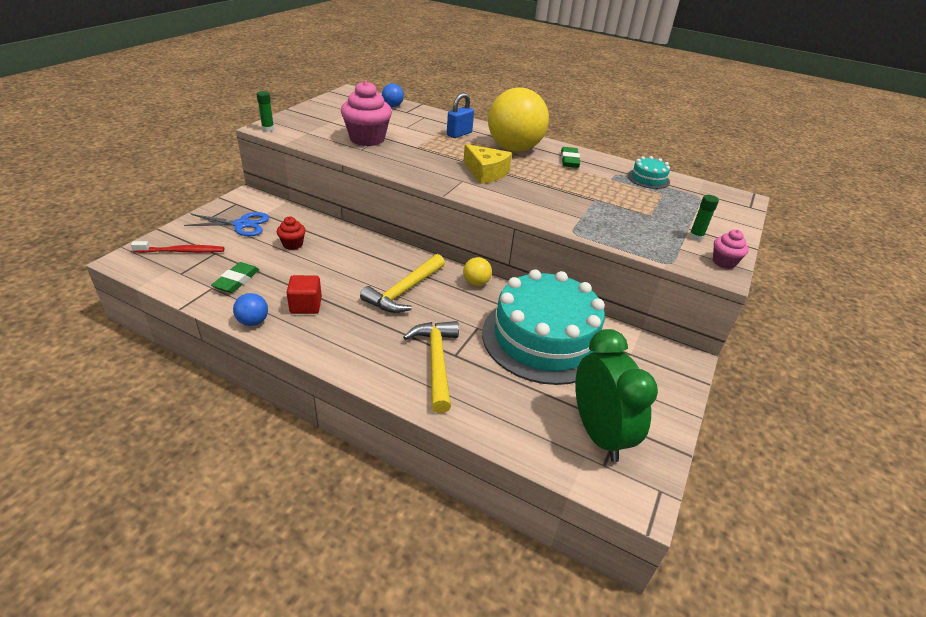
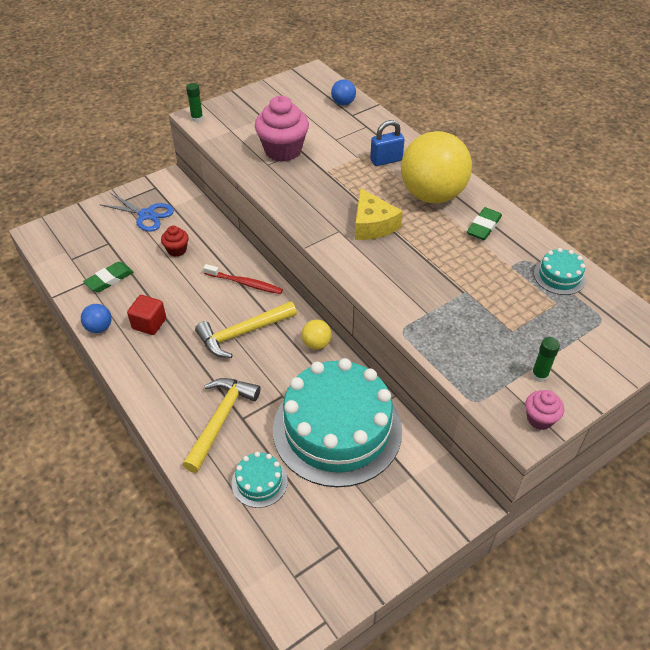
camera: 30 degrees right, 10 degrees up
(181, 251) = (83, 234): red toothbrush -> red toothbrush (244, 283)
(511, 399) = (259, 482): none -> turquoise cake
(598, 433) = (312, 546): green clock -> none

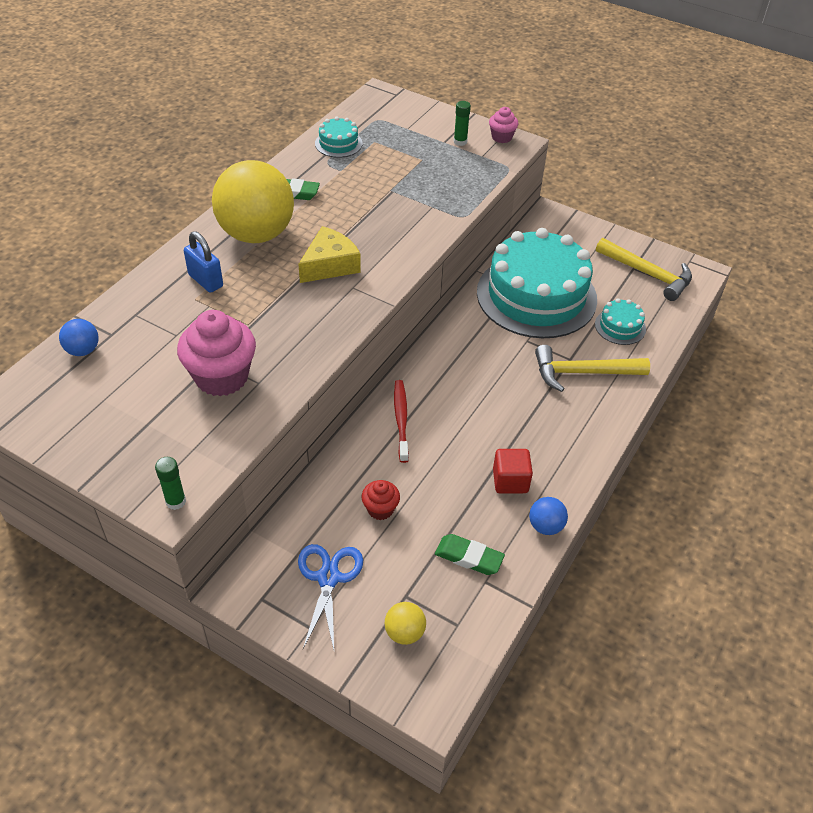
camera: 115 degrees left, 0 degrees up
(242, 333) = (473, 395): yellow hammer -> yellow hammer (647, 274)
(316, 344) = (451, 335): yellow ball -> yellow ball (404, 632)

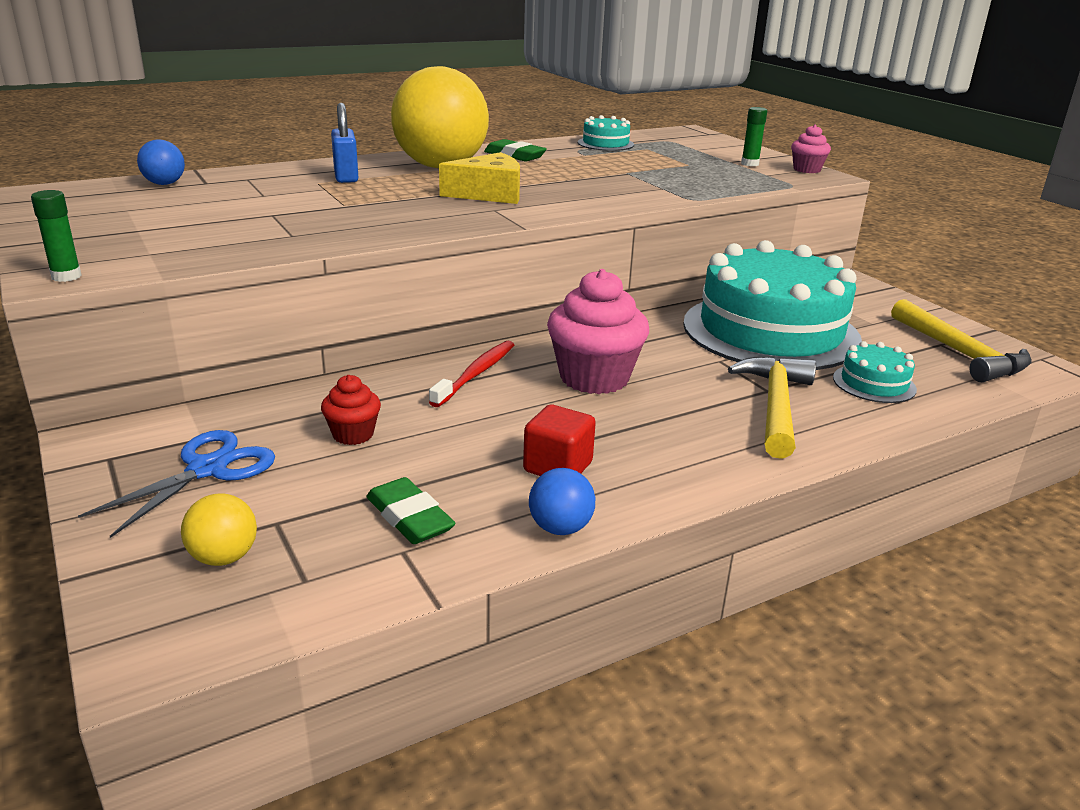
camera: 30 degrees right, 20 degrees down
(222, 377) = (261, 223): pink cupcake -> pink cupcake (594, 378)
(583, 373) = (775, 406): yellow hammer -> yellow hammer turned 75 degrees clockwise

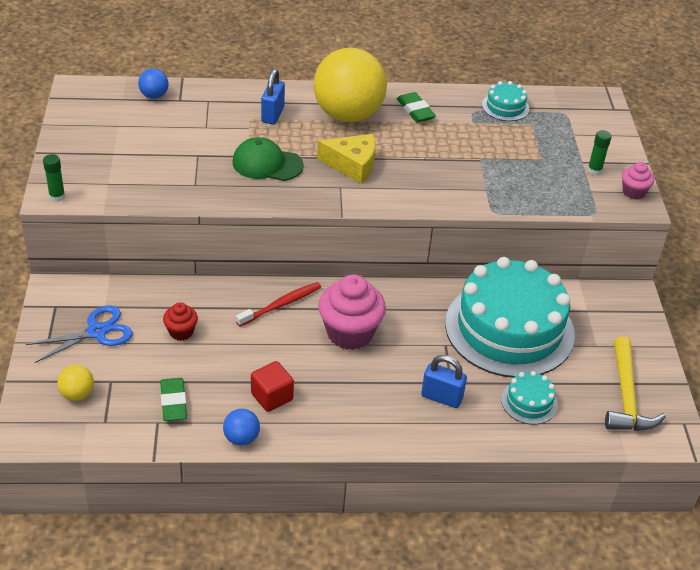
camera: 25 degrees right, 15 degrees up
(378, 207) = (267, 164): none -> green cap
(775, 406) = (441, 397): yellow hammer -> blue padlock

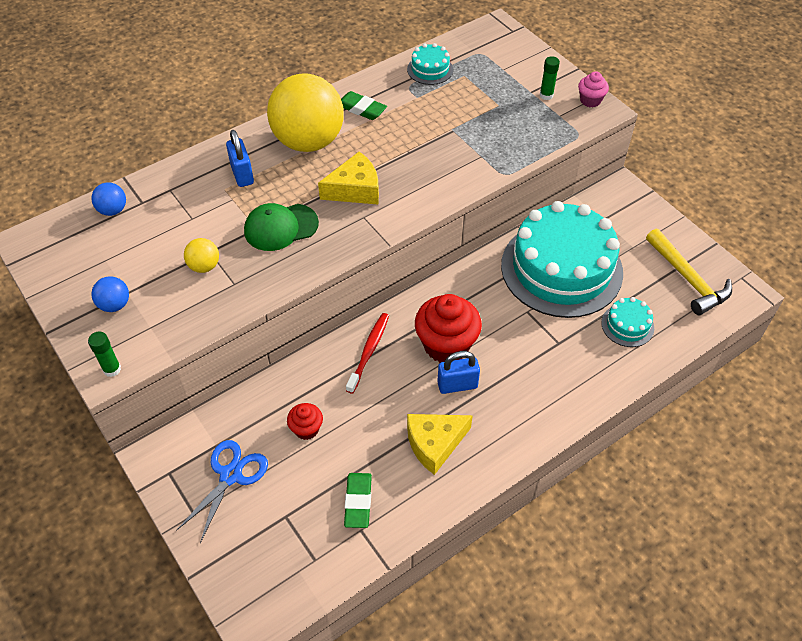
camera: 30 degrees left, 10 degrees up
(77, 394) = (267, 549): yellow ball -> yellow ball (204, 266)
(173, 402) = (358, 502): green eraser -> green eraser turned 45 degrees clockwise
(241, 438) = (443, 499): blue ball -> blue ball (115, 305)
(272, 397) = (434, 444): red cube -> yellow cheese
(350, 333) = (446, 345): pink cupcake -> red cupcake
(441, 397) = (563, 361): blue padlock -> blue padlock (457, 385)

